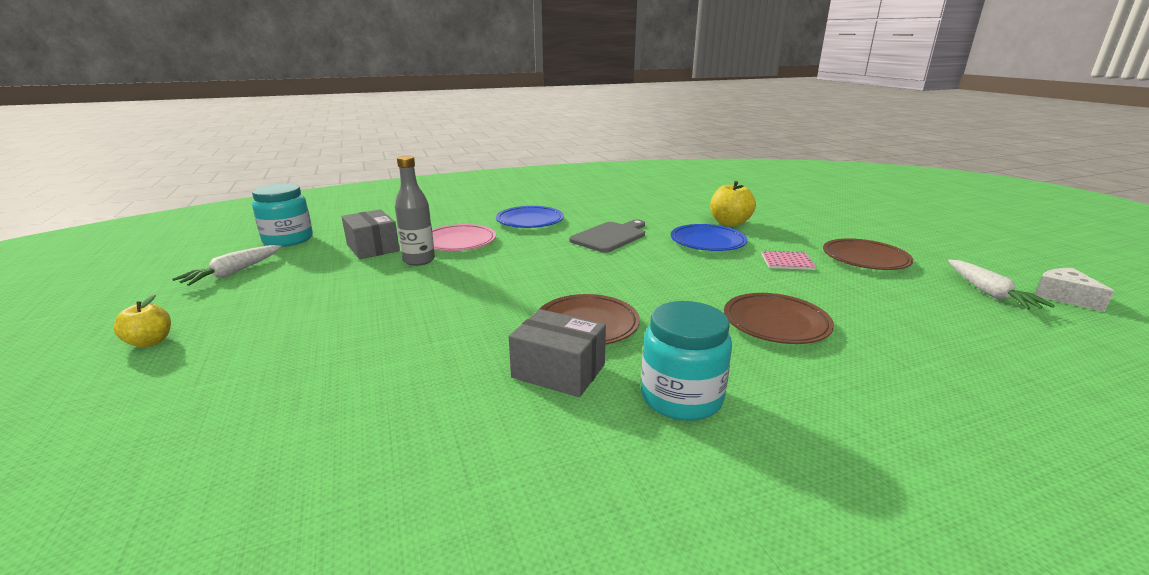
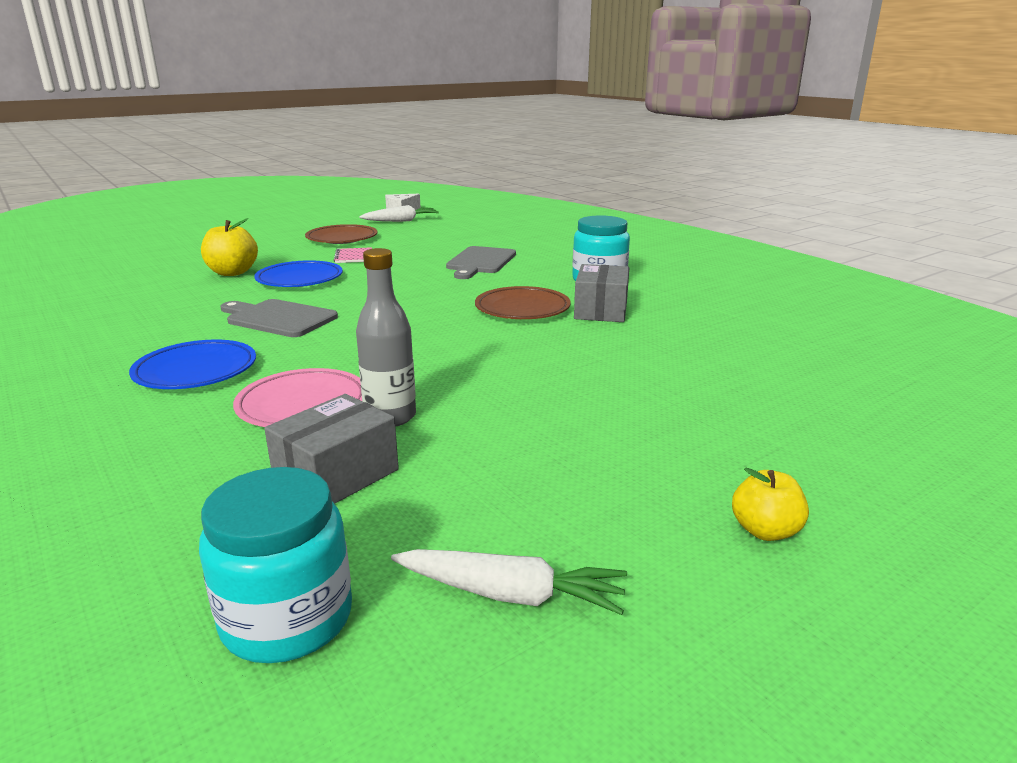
camera: 105 degrees left, 0 degrees up
(775, 323) = (480, 262): brown plate -> grey cutting board

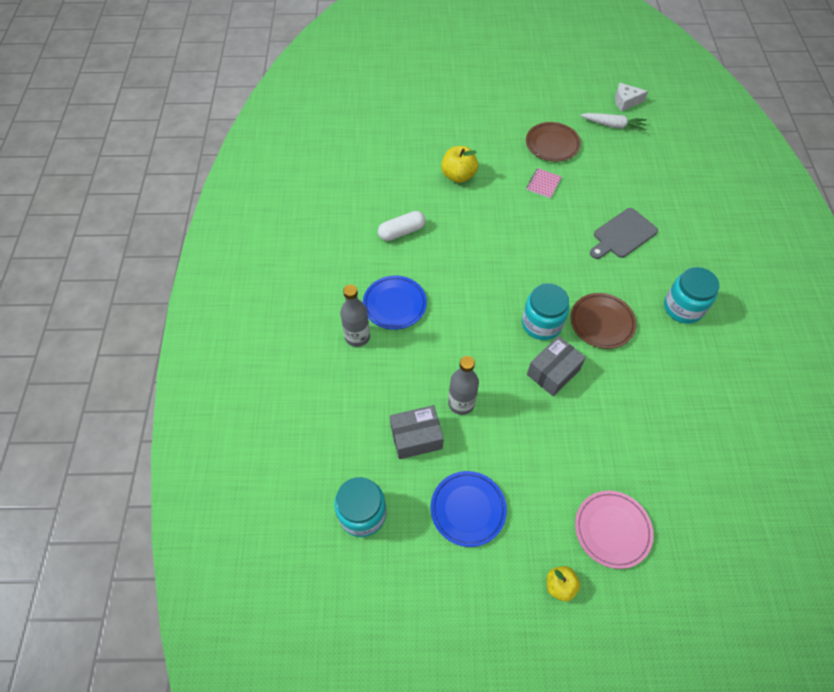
camera: 35 degrees right, 35 degrees up
(138, 415) = (357, 337): none -> grey bottle
(169, 319) = (401, 232): none -> white capsule
(278, 318) = (457, 260): grey cutting board -> none
(299, 279) = (493, 207): blue plate -> blue plate (468, 509)
(303, 405) = (428, 368): pink plate -> pink plate (612, 530)
(447, 328) = (541, 324): none -> turquoise jar
(511, 594) = (438, 552): white carrot -> none
(601, 310) = (649, 351): grey box -> grey box (553, 372)

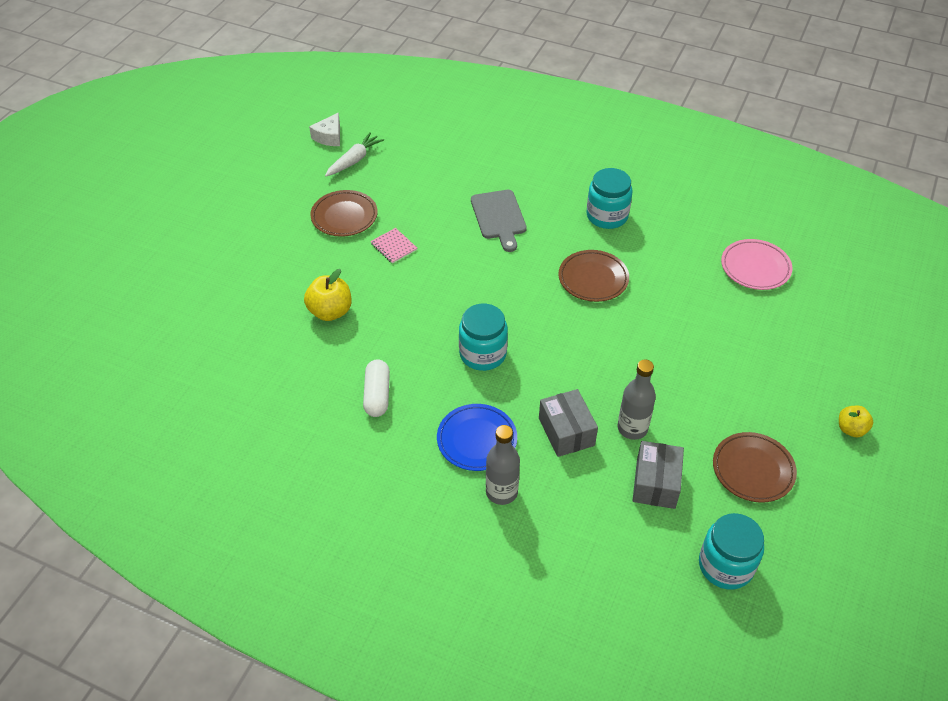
camera: 65 degrees left, 10 degrees down
(468, 509) = (753, 470): blue plate -> brown plate
(541, 324) = (570, 324): turquoise jar -> turquoise jar (483, 354)
(553, 372) = (631, 339): grey box -> grey box (566, 432)
(612, 530) = (810, 368): pink plate -> pink plate (755, 267)

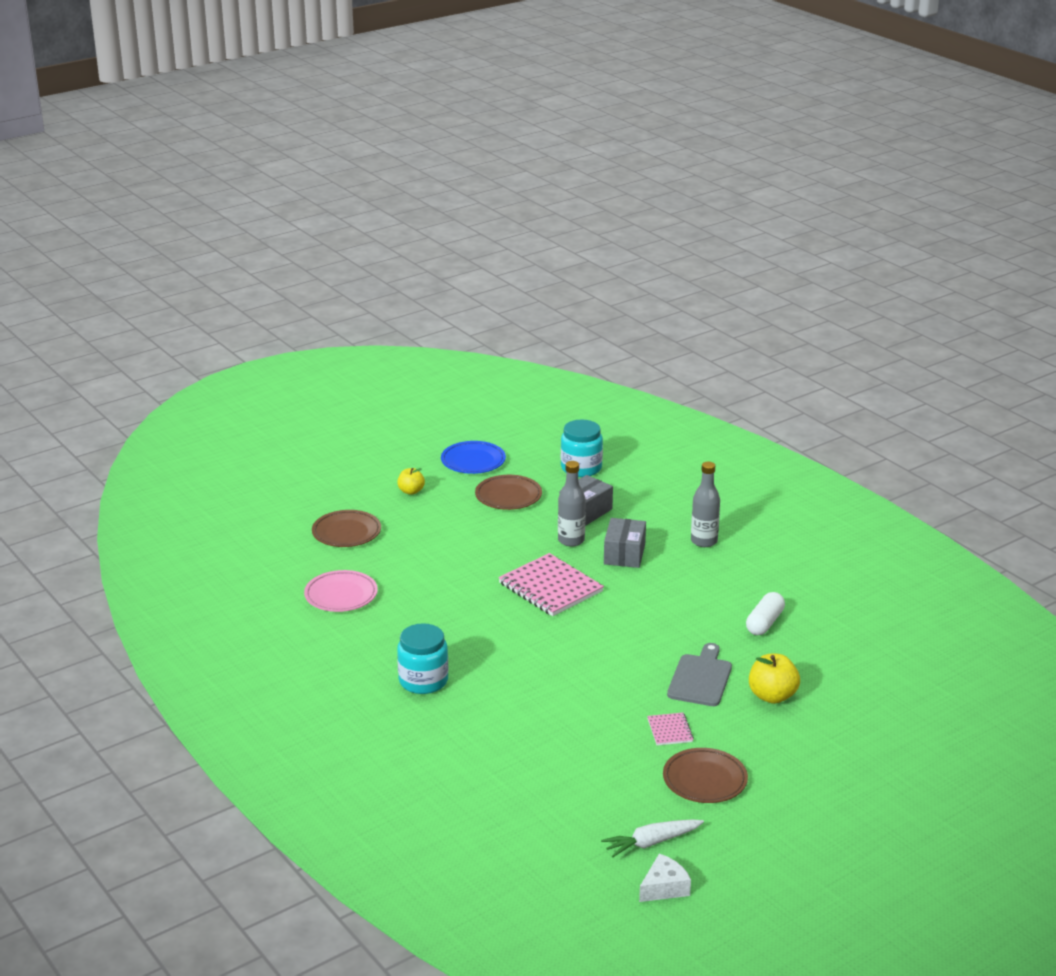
camera: 150 degrees left, 20 degrees down
(477, 440) = (700, 572): blue plate -> blue plate (473, 461)
(483, 354) = (650, 619): turquoise jar -> none
(499, 217) = (535, 719): grey cutting board -> grey cutting board (700, 678)
(593, 279) = (496, 636): brown plate -> brown plate (346, 533)
(597, 354) = (550, 587): none -> pink notebook

